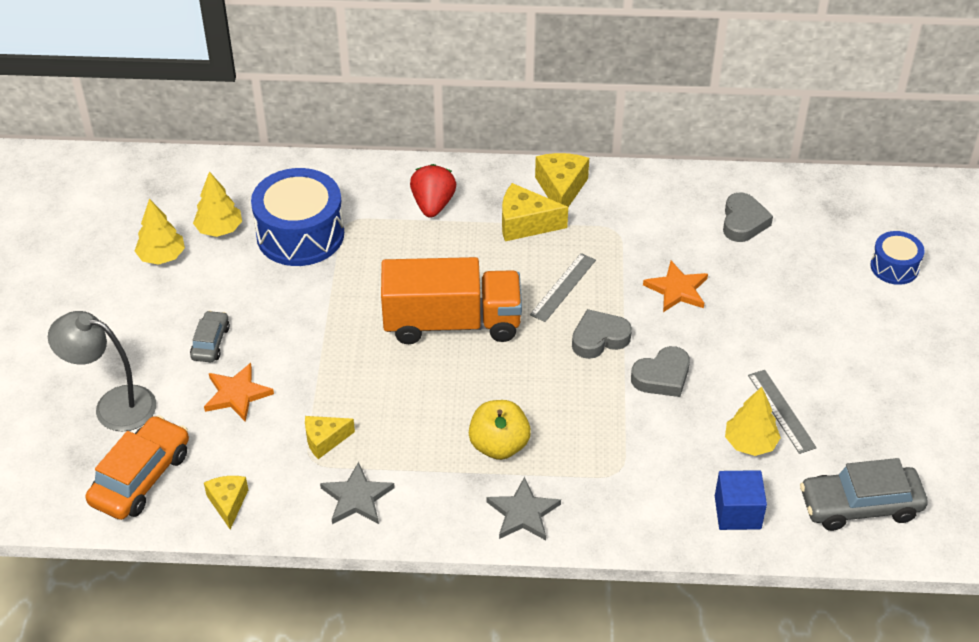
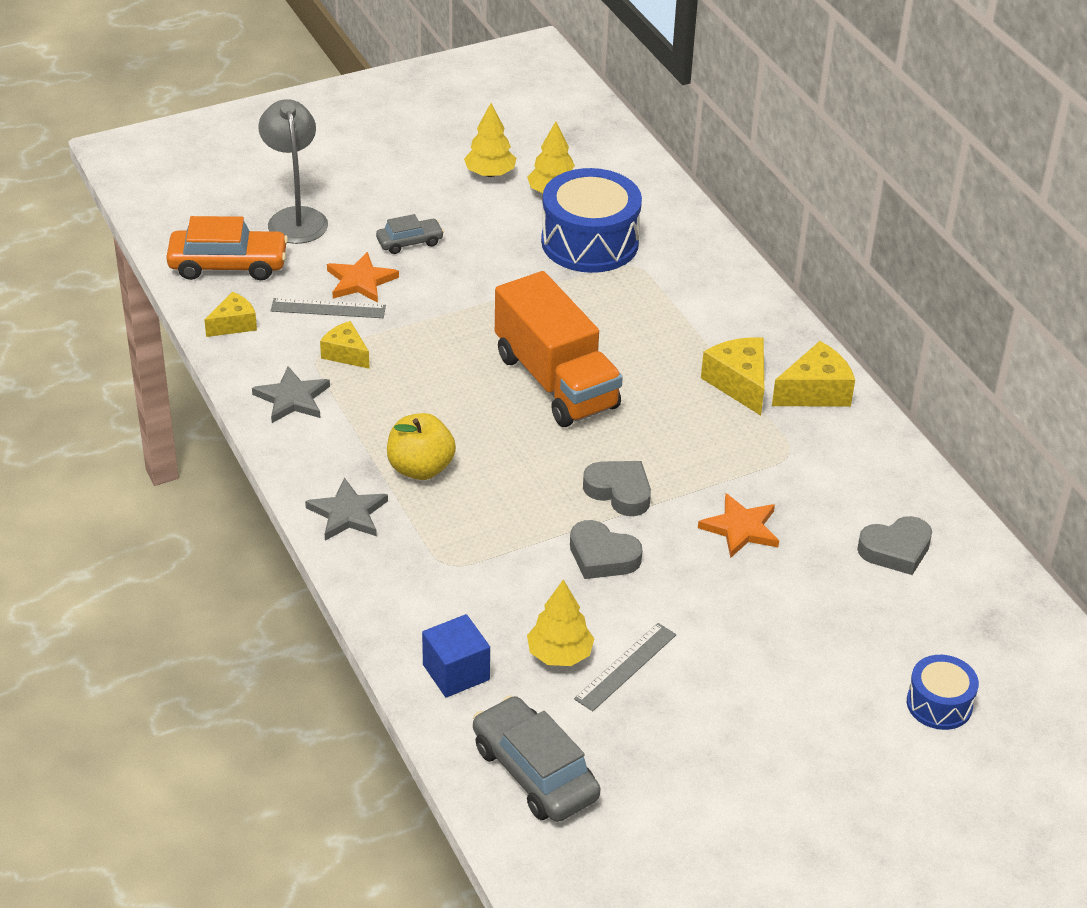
camera: 60 degrees right, 5 degrees down
(433, 205) = (707, 311): red strawberry -> none
(563, 287) = (670, 441): grey ruler -> grey ruler (328, 308)

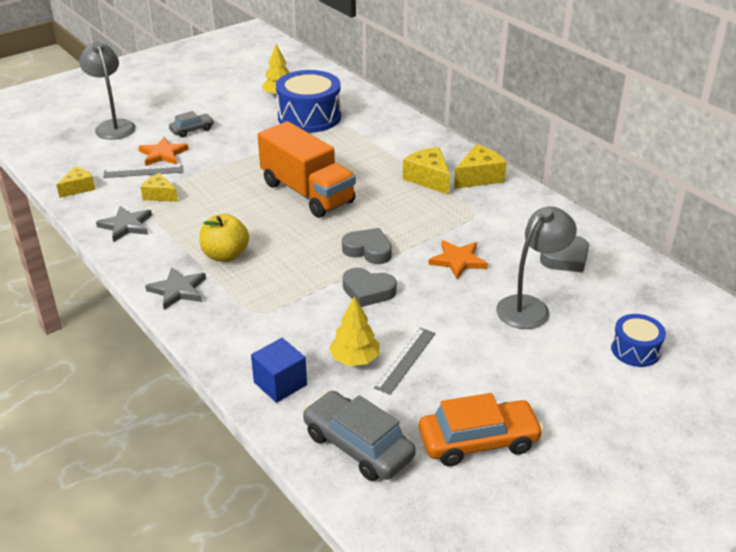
camera: 10 degrees left, 5 degrees down
(228, 265) = (70, 156): orange car -> orange car (478, 441)
(490, 173) = (236, 90): yellow tree -> none
(818, 616) = (530, 307): none -> grey lamp

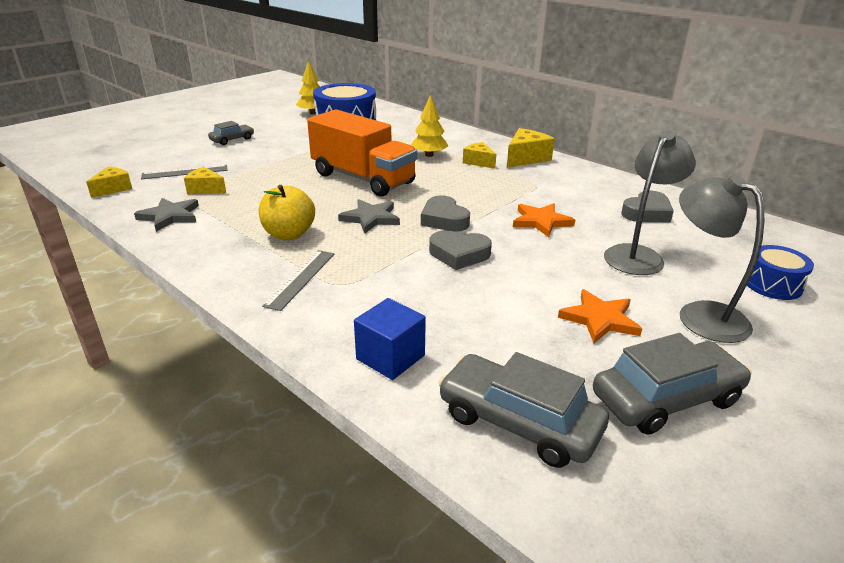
camera: 10 degrees left, 5 degrees down
(113, 126) = (149, 140): grey lamp -> grey lamp (700, 315)
(163, 154) = (205, 158): orange star -> orange star (600, 319)
(178, 290) = (239, 270): grey star -> grey star (371, 218)
(354, 359) = (472, 322): yellow tree -> yellow tree (429, 155)
(368, 250) = (444, 219): grey heart -> grey heart turned 135 degrees counterclockwise
(405, 360) = (532, 317): grey ruler -> grey ruler (300, 278)
(428, 179) = (478, 162): yellow cheese -> yellow cheese, size x0.66
(478, 441) = (666, 399): orange car -> grey car

